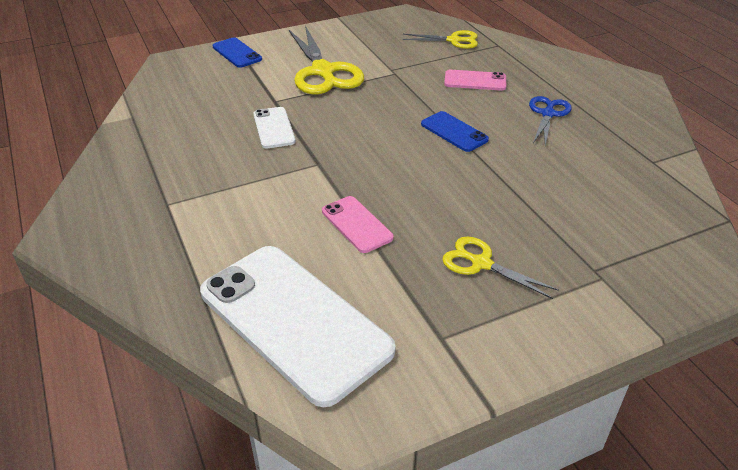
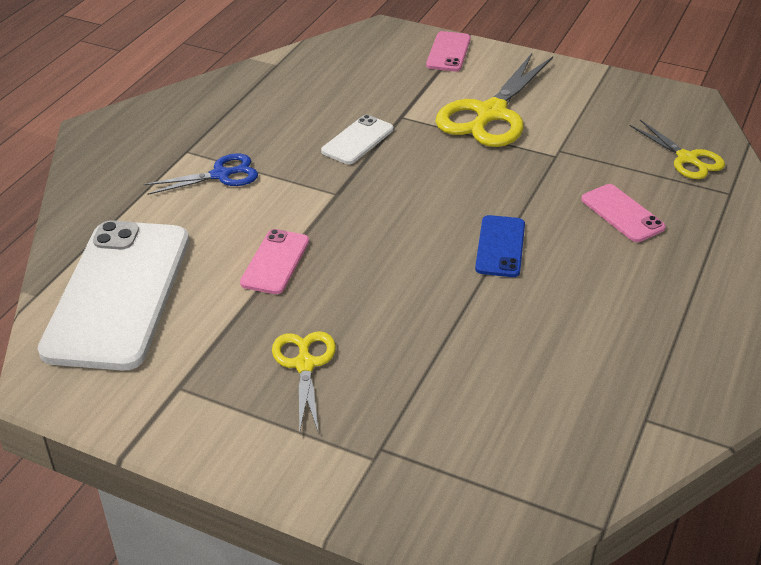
camera: 50 degrees right, 0 degrees up
(237, 53) = (448, 52): blue phone -> pink phone
(548, 114) = (631, 295): blue scissors -> blue scissors (221, 175)

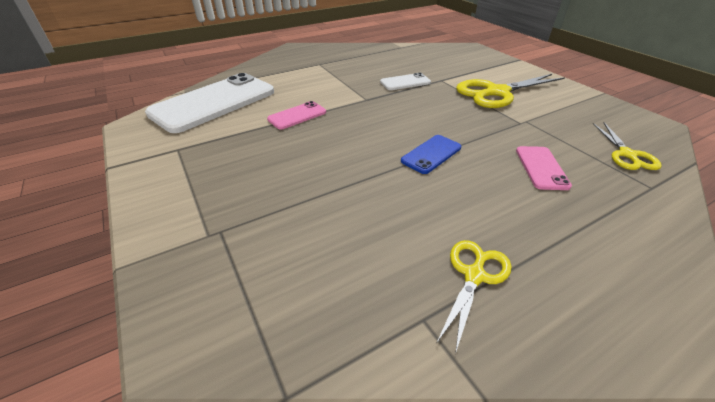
camera: 35 degrees right, 0 degrees up
(221, 175) = (321, 76): blue scissors -> none
(305, 364) = (245, 166): yellow scissors -> yellow scissors (474, 275)
(448, 52) = (499, 63): pink phone -> none

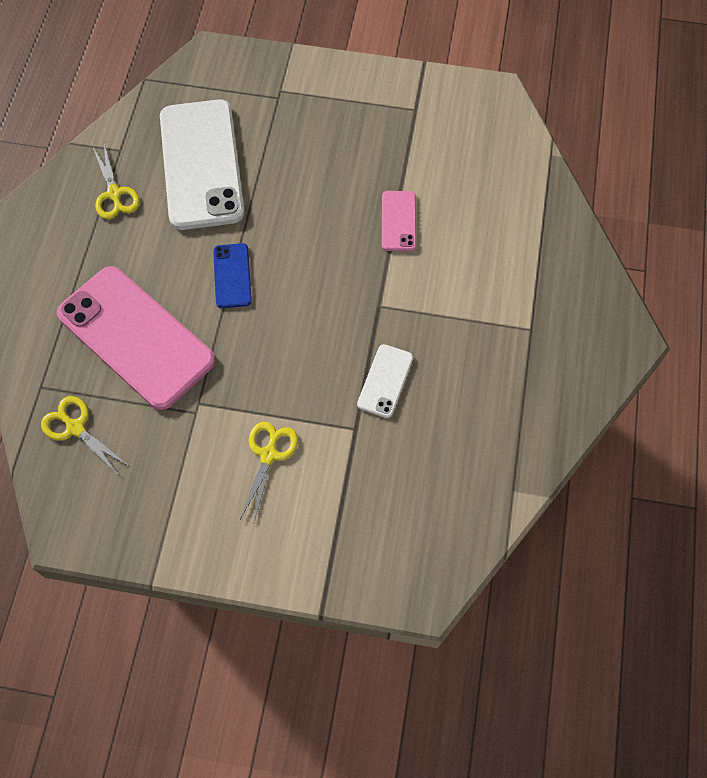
camera: 130 degrees right, 25 degrees up
(214, 103) = (495, 168): white phone -> white phone (201, 164)
(496, 92) = (269, 454): yellow scissors -> yellow scissors, size x0.56
(541, 168) = (136, 337): pink phone -> pink phone, size x2.20

